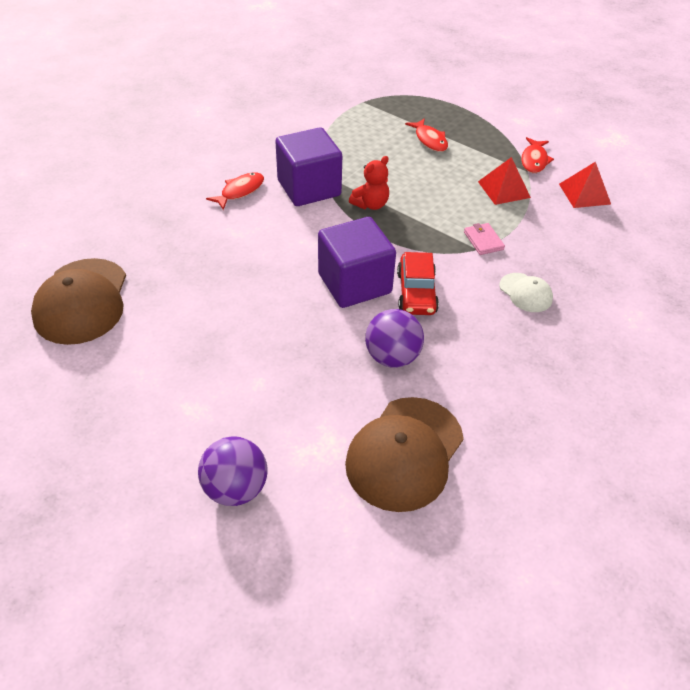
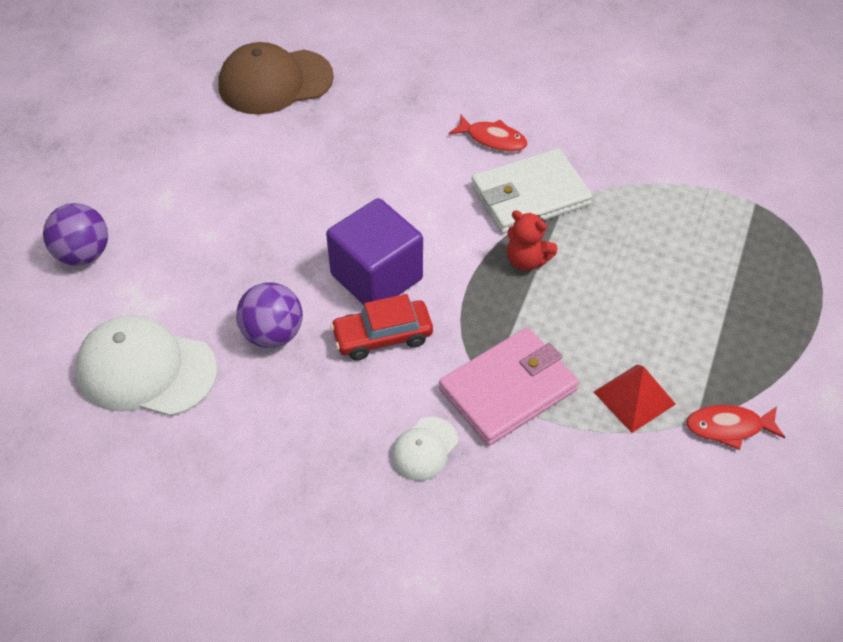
camera: 75 degrees right, 5 degrees up
(309, 188) = (530, 196): purple cube -> white wallet
(405, 453) = (146, 370): brown cap -> white cap
(429, 140) = (705, 293): red fish -> none
(483, 241) = (508, 389): pink wallet -> pink wallet, size x2.22
(584, 194) = (677, 502): red pyramid -> none

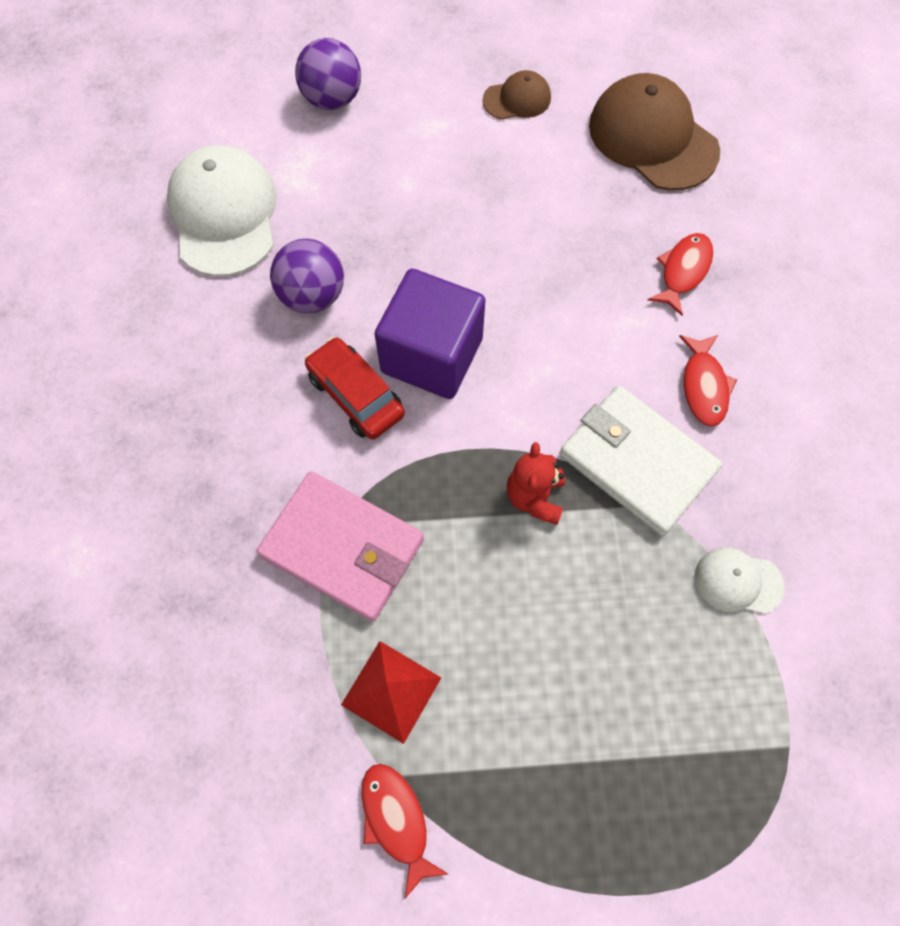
camera: 65 degrees right, 15 degrees up
(179, 140) = (517, 99): none -> brown cap
(397, 112) = (683, 271): none -> red fish
(424, 449) = (232, 494): white cap -> white cap (738, 581)

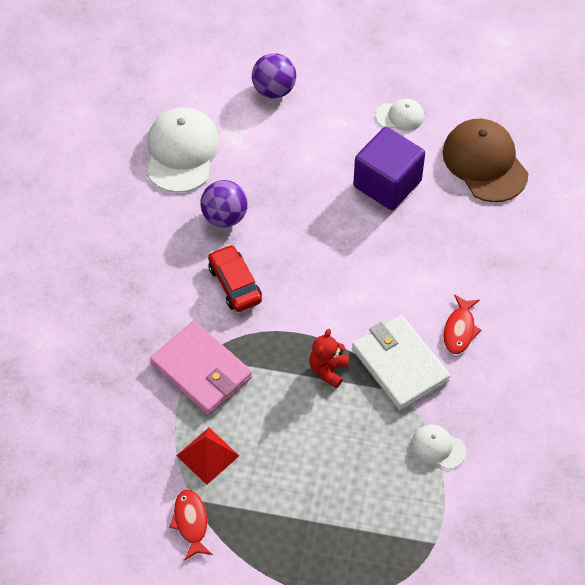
camera: 15 degrees right, 10 degrees down
(432, 355) = (290, 271): purple cube -> purple cube (387, 183)
(517, 99) = (400, 116): brown cap -> white cap
(683, 271) = (473, 255): red fish -> none

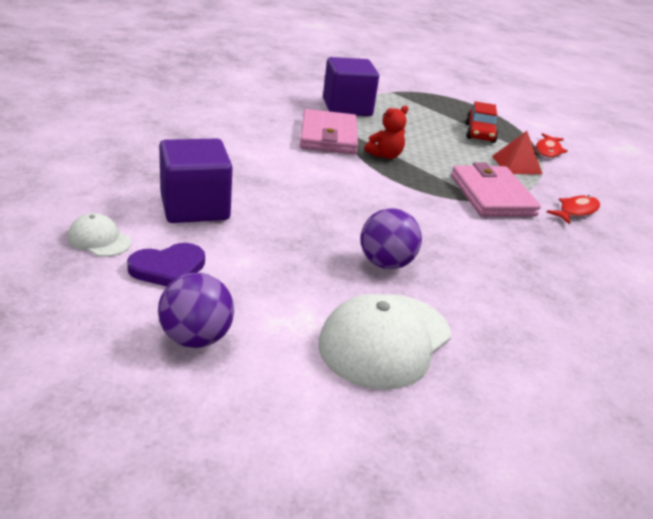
camera: 150 degrees left, 25 degrees down
(235, 284) = (419, 221): red car -> red car (480, 133)
(339, 122) = (168, 268): none -> purple heart
(399, 365) = (328, 136): white wallet -> pink wallet
(438, 447) = (347, 108): white cap -> purple cube
(459, 330) = (263, 129): red fish -> red fish (576, 211)
(485, 163) = (88, 177): brown cap -> none

